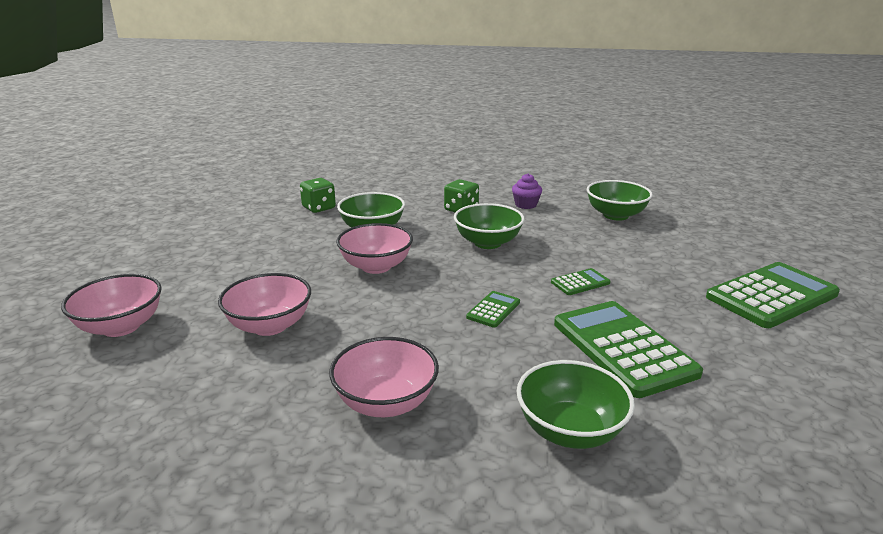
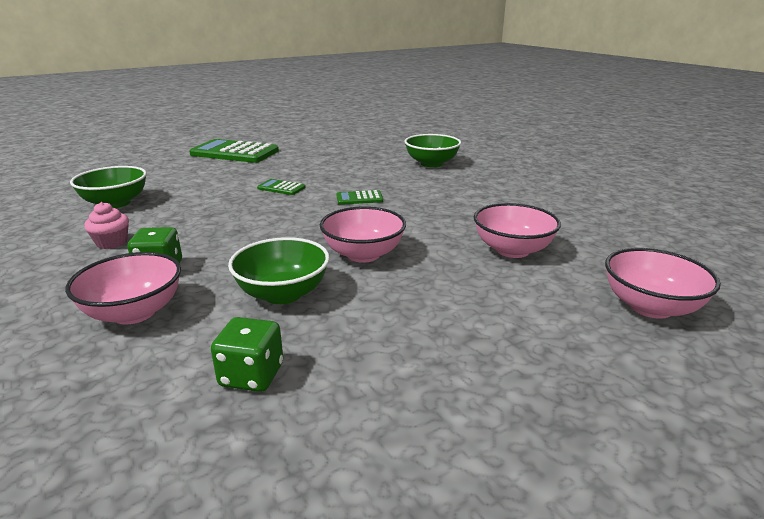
camera: 130 degrees left, 0 degrees up
(386, 402) = (491, 193): pink bowl -> pink bowl (134, 312)
(487, 243) = (246, 230): green bowl -> none
(525, 205) = (112, 243): purple cupcake -> pink cupcake
(623, 348) = (347, 167): green calculator -> none

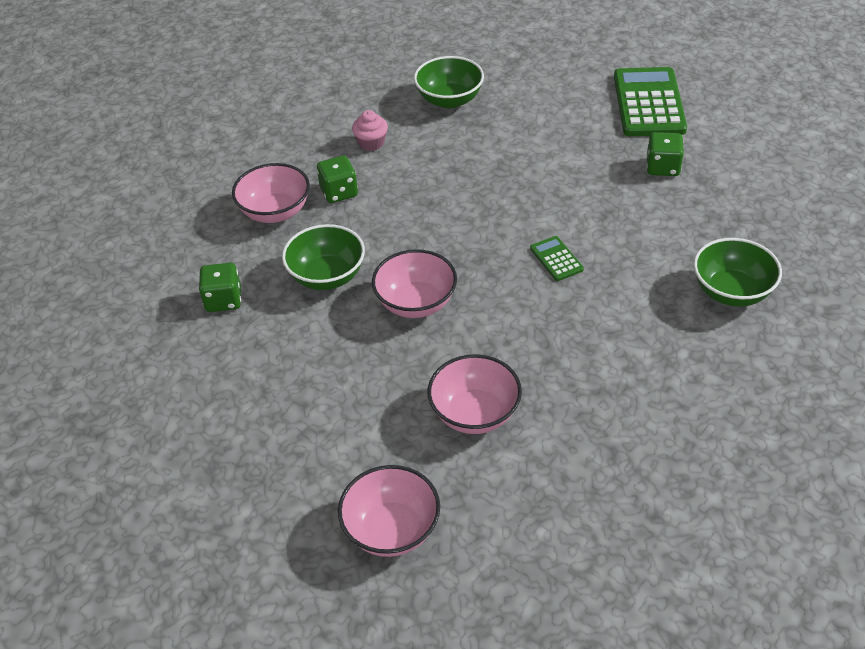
camera: 75 degrees right, 20 degrees up
(281, 188) = (552, 188): green calculator -> none
(302, 159) = (662, 167): none -> green dice

